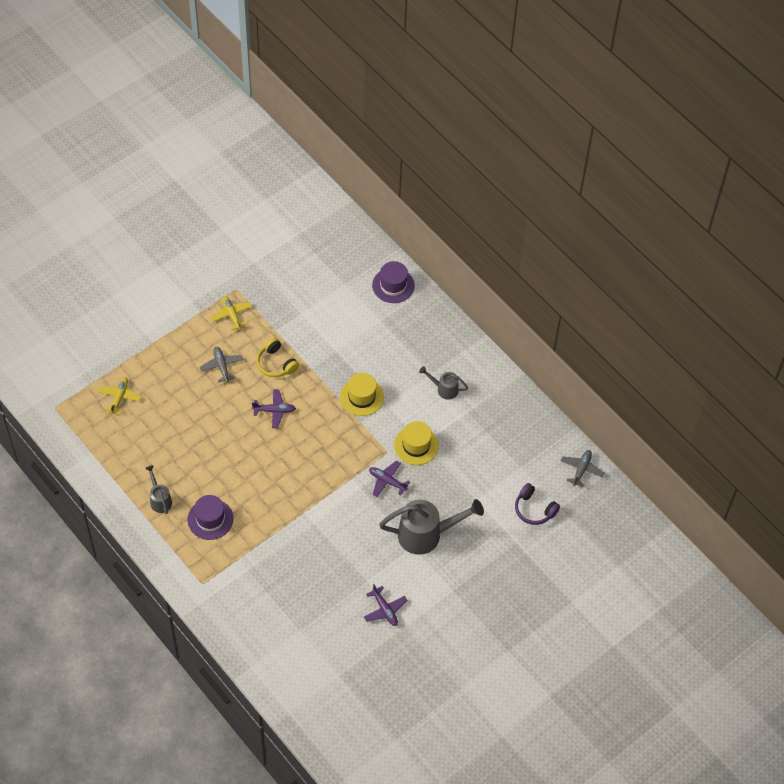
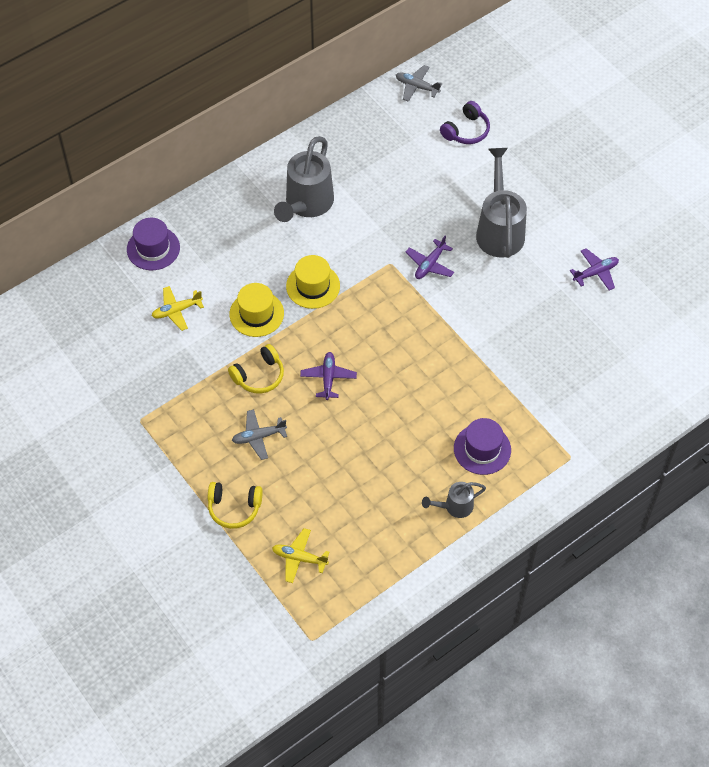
camera: 85 degrees left, 0 degrees up
(161, 354) = (234, 508): none -> yellow headphones
(232, 315) = (179, 425): yellow plane -> yellow plane (177, 311)
(416, 445) = (382, 234): yellow hat -> yellow hat (256, 314)
(444, 389) = (306, 204): grey watering can -> grey watering can, size x1.93

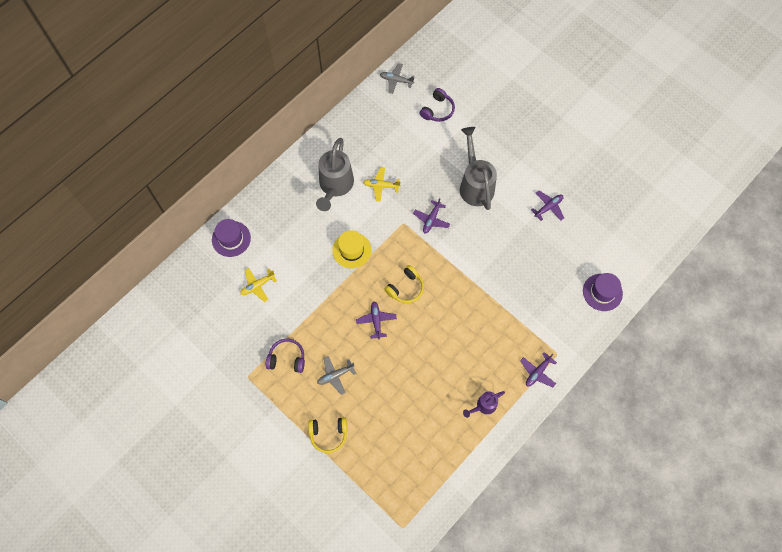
camera: 10 degrees left, 10 degrees up
(197, 406) = (287, 358): none -> purple headphones
(256, 314) = (315, 278): yellow hat -> none
(259, 375) = (326, 327): yellow headphones -> yellow headphones (406, 288)
(299, 558) = (382, 465): yellow plane -> yellow plane (381, 186)
(455, 506) = (484, 406): grey watering can -> purple watering can
(482, 449) = (494, 358): purple hat -> purple hat (602, 292)
(538, 476) = (537, 372): none -> purple plane

